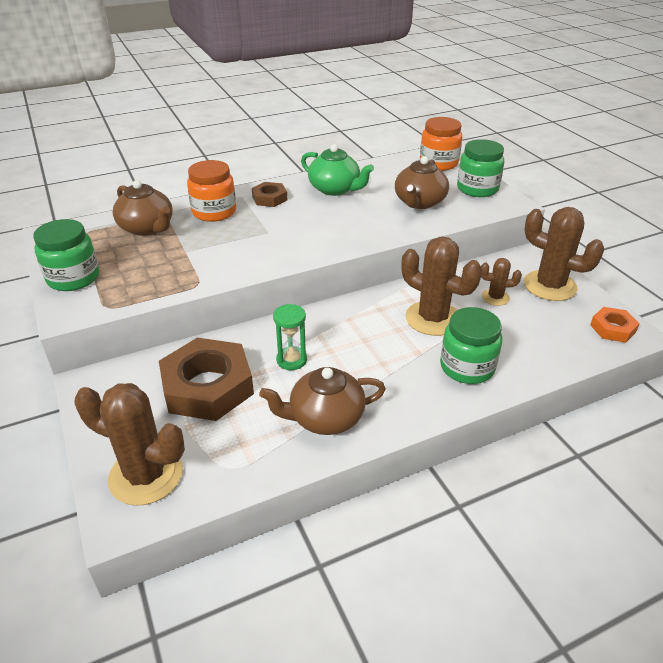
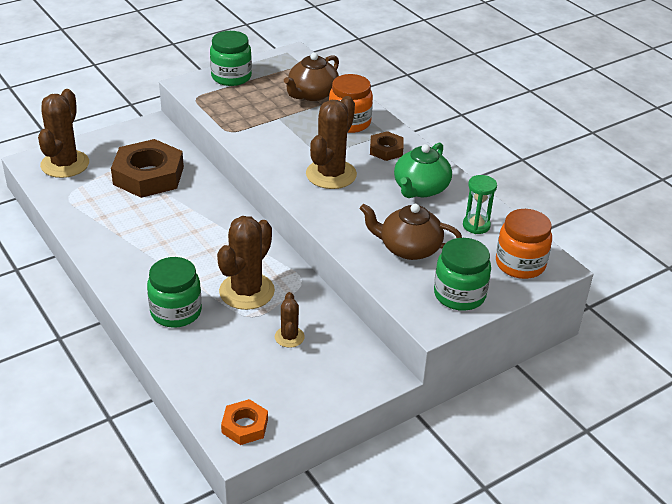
camera: 80 degrees right, 0 degrees up
(291, 360) = (181, 212): green hourglass -> green hourglass (476, 225)
(325, 418) = (114, 234): brown teapot -> none
(549, 286) = (319, 383): brown cactus -> brown cactus (331, 174)

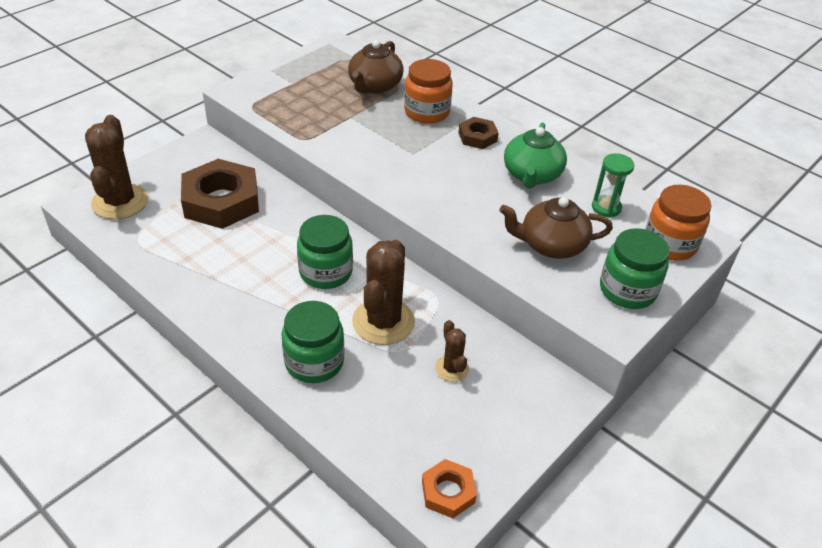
camera: 15 degrees left, 5 degrees up
(231, 77) = (281, 77): green jar -> green jar (325, 272)
(331, 174) = (433, 173): brown cactus -> none

